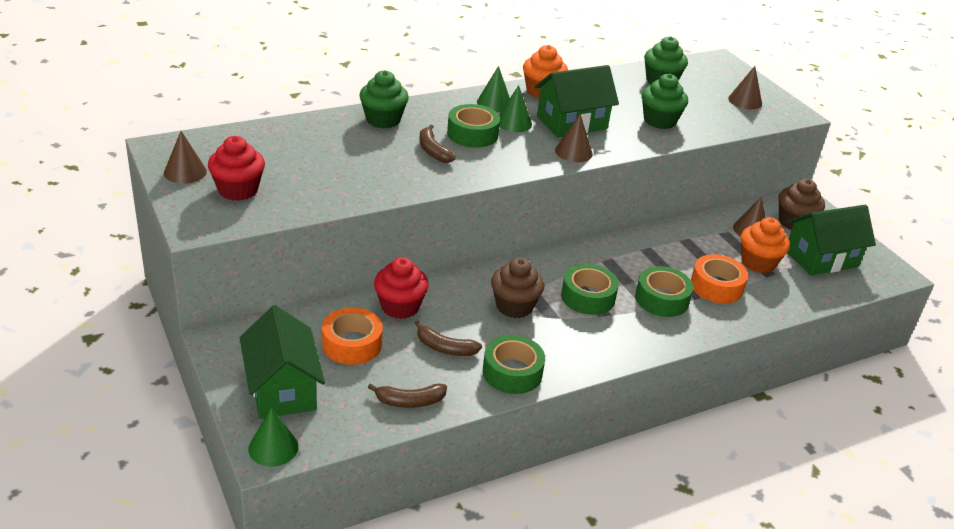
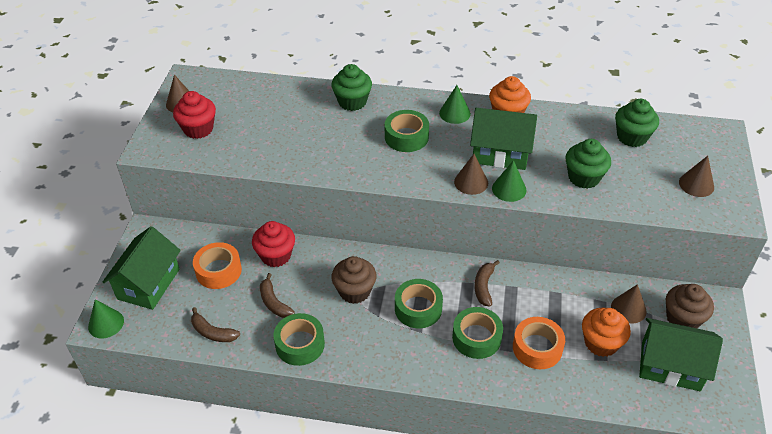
camera: 40 degrees right, 10 degrees up
(433, 151) = (360, 142): brown banana -> brown banana (484, 286)
(514, 122) = (451, 137): green cone -> green cone (509, 189)

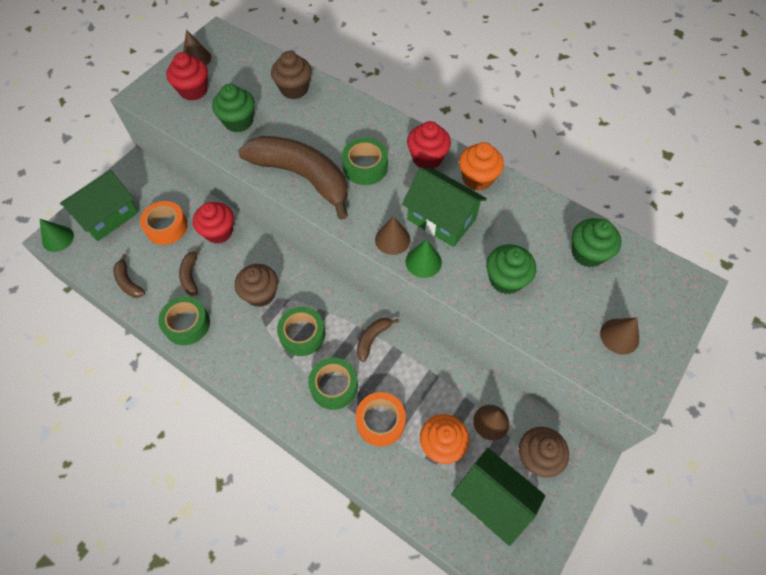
camera: 25 degrees right, 15 degrees up
(296, 98) = (294, 89): none -> brown cupcake
(352, 102) = (341, 110): green cupcake -> green cupcake (238, 121)
(356, 163) = (302, 177): none -> brown banana
(454, 113) = (427, 158): green cone -> red cupcake

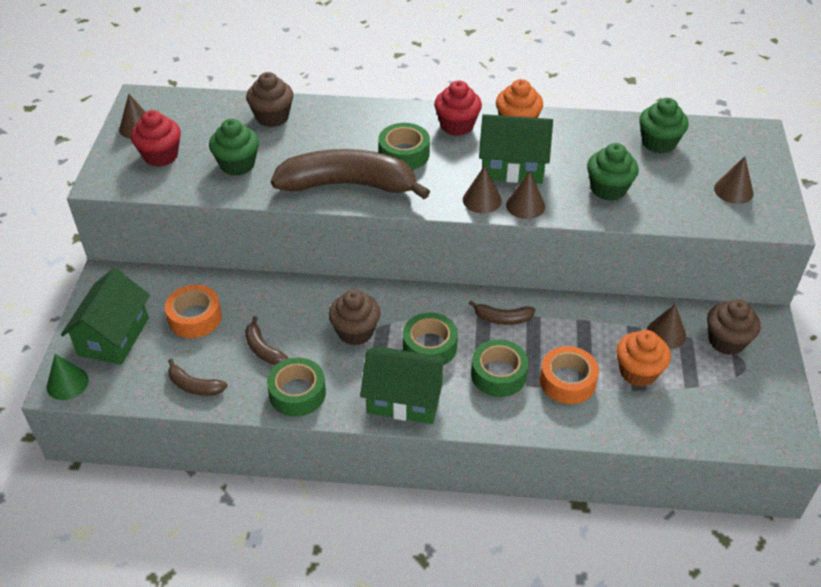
camera: 30 degrees left, 15 degrees down
(219, 232) = (260, 297): red cupcake -> none
(372, 339) = (502, 318): brown banana -> brown banana turned 90 degrees counterclockwise
(423, 262) = (525, 205): green cone -> brown cone
(492, 500) = (716, 392): green house -> green house (404, 399)

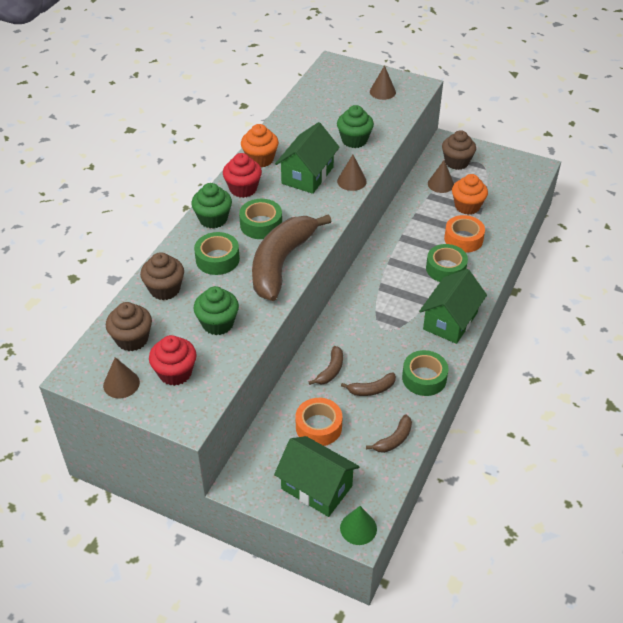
camera: 70 degrees left, 0 degrees up
(355, 332) = (376, 331): brown cupcake -> brown cupcake (132, 339)
(429, 346) = (407, 295): green tape -> green tape (217, 259)
(482, 200) = (335, 199): brown cone -> none
(502, 318) = (396, 252): brown banana -> brown banana (330, 370)
(658, 143) = (319, 104): green cupcake -> green cupcake (213, 219)

